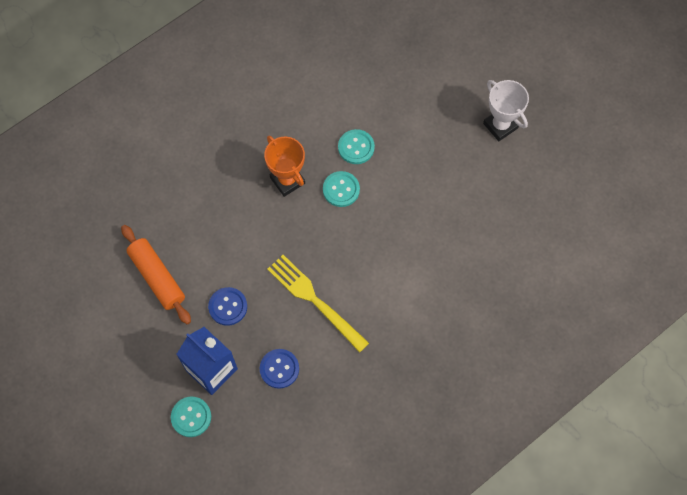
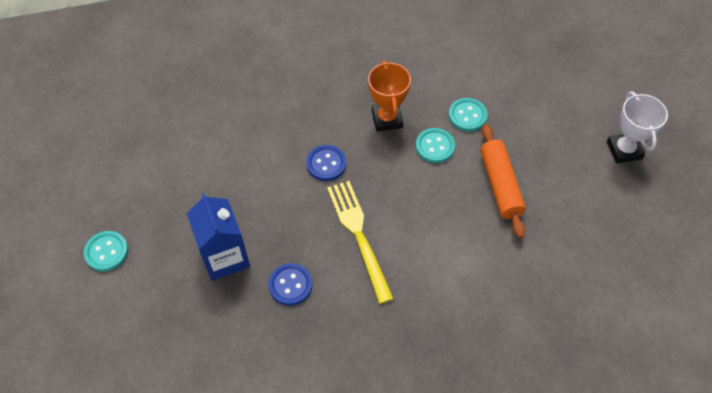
camera: 25 degrees right, 10 degrees down
(157, 277) = (221, 154): orange rolling pin -> orange rolling pin (500, 185)
(191, 417) = (180, 293): turquoise button -> turquoise button (106, 252)
(228, 307) = (272, 206): blue button -> blue button (326, 164)

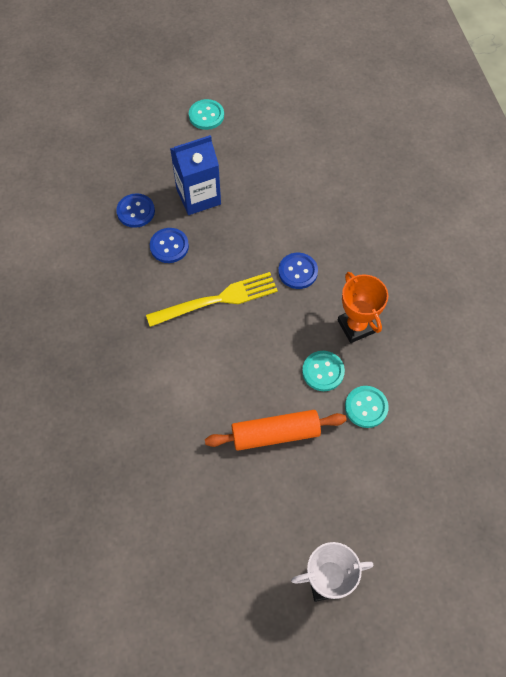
camera: 90 degrees right, 5 degrees up
(240, 324) = (136, 211): none -> blue button
(387, 119) = (356, 326): orange trophy -> orange trophy turned 75 degrees clockwise

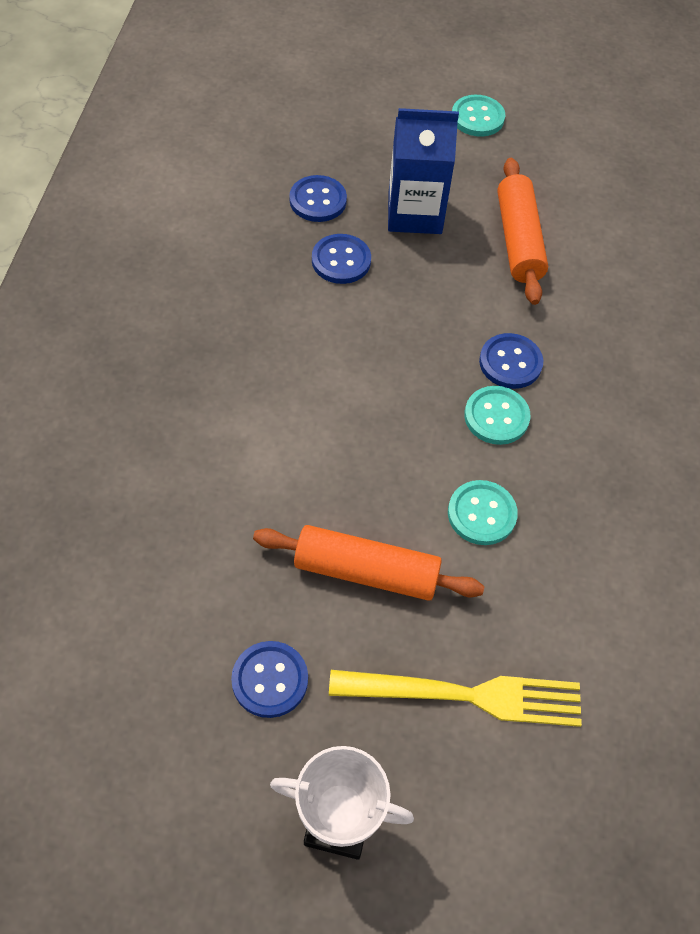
camera: 20 degrees right, 5 degrees down
(218, 299) = (375, 355): yellow fork -> yellow fork (468, 695)
(252, 520) = (270, 680): none -> blue button
(267, 190) = (518, 240): none -> orange rolling pin
(356, 326) = (563, 471): orange trophy -> none
(366, 407) = (524, 592): turquoise button -> turquoise button (496, 417)

